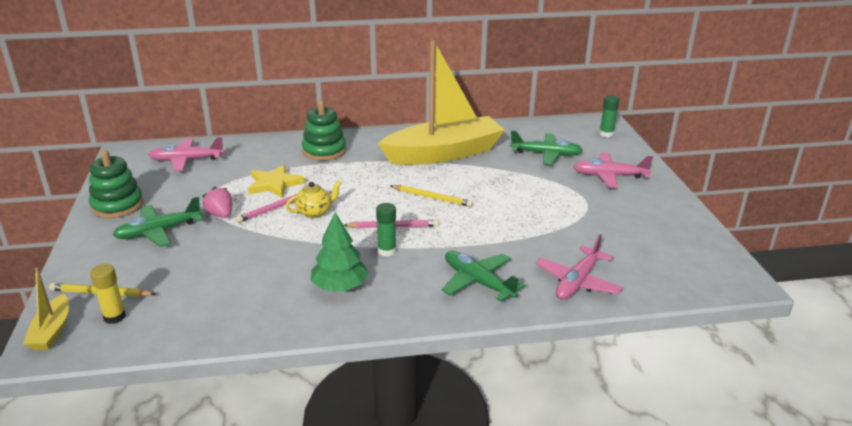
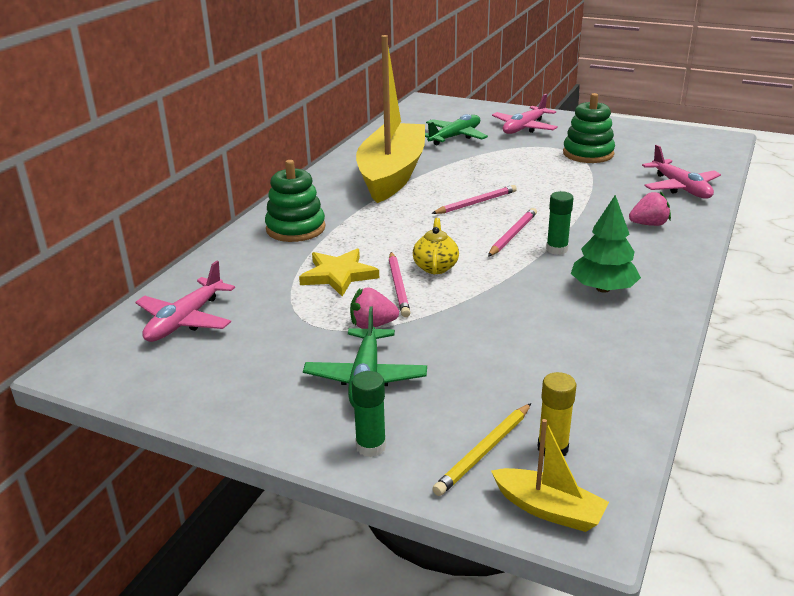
camera: 55 degrees left, 0 degrees up
(117, 205) = (248, 400): green stacking toy -> green stacking toy (588, 154)
(432, 198) = (476, 203): yellow pencil -> pink pencil
(478, 282) = (648, 224): green plane -> pink strawberry
(606, 134) = (449, 106): green glue stick -> green glue stick (371, 446)

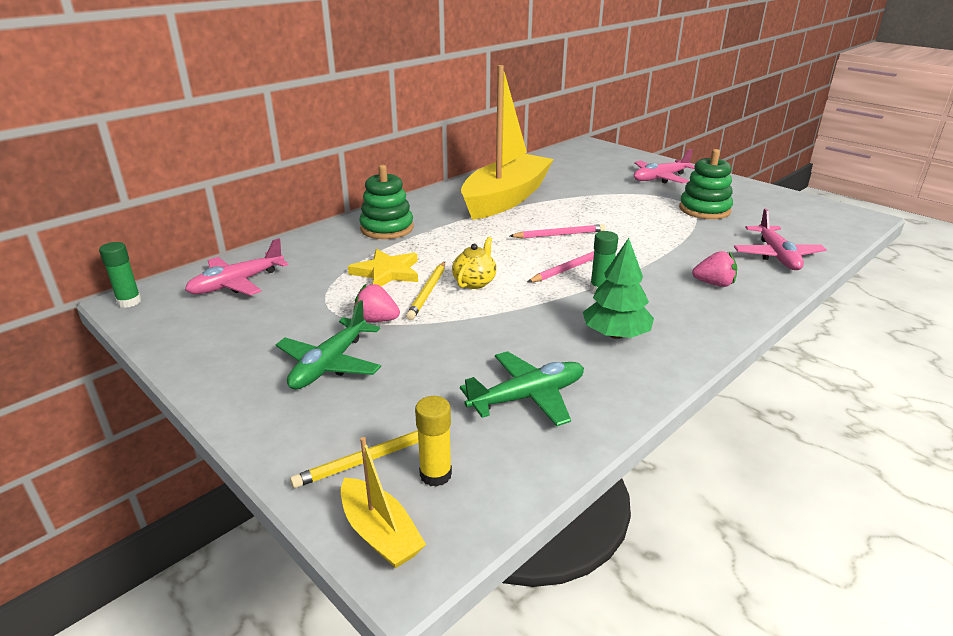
camera: 20 degrees right, 0 degrees up
(371, 446) = (279, 425): green glue stick -> green glue stick (129, 302)
(398, 286) = (428, 292): pink pencil -> yellow pencil
(455, 137) = (589, 176): green plane -> green plane (528, 397)

